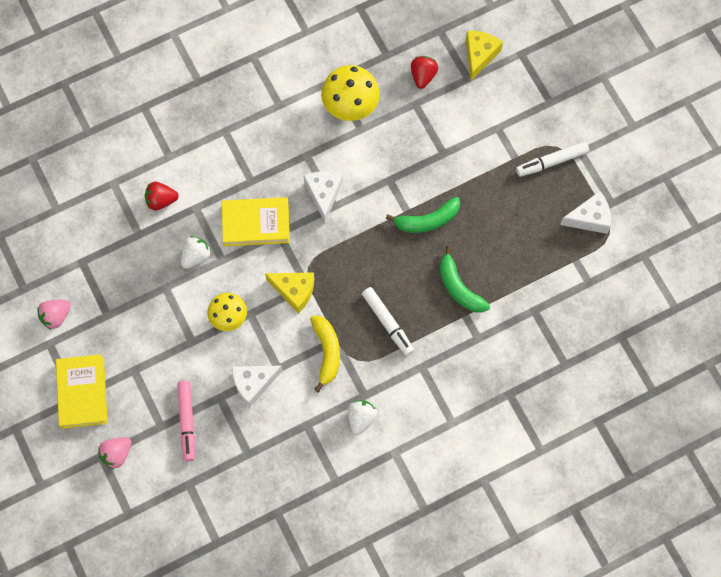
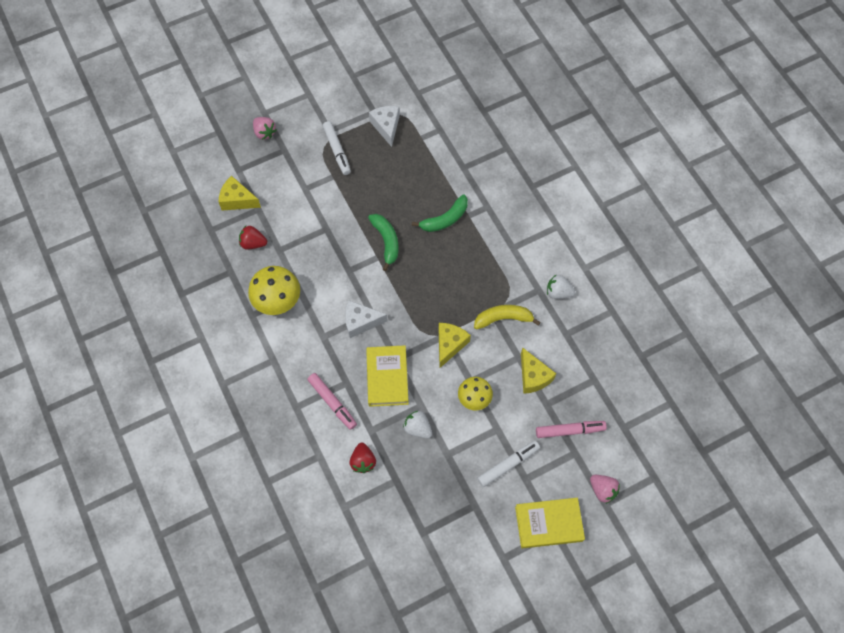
camera: 90 degrees left, 5 degrees down
(56, 316) = (477, 553): pink strawberry -> pink strawberry (264, 133)
(228, 167) = (332, 403): none -> pink marker
(253, 384) = (533, 376): white cheese -> yellow cheese
(387, 323) = (476, 272): white marker -> white marker (508, 464)

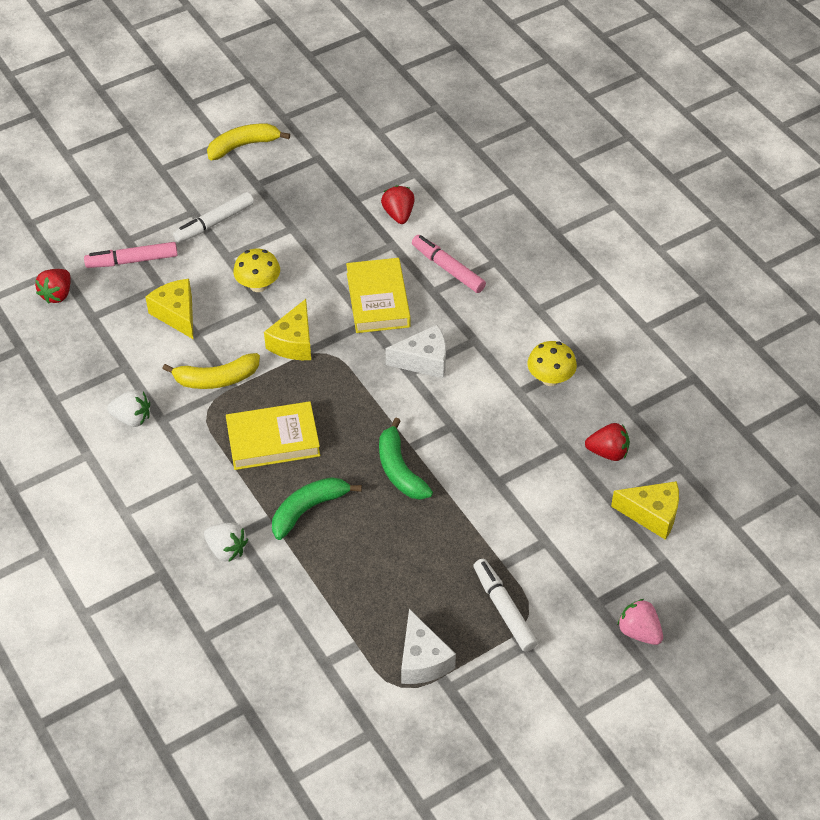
camera: 175 degrees right, 15 degrees down
(277, 301) = (550, 378): yellow mushroom -> yellow mushroom, size x0.65
(418, 428) = (332, 250): white strawberry -> white strawberry (226, 550)
(485, 552) = (243, 146): none -> yellow banana
(548, 524) = (167, 174): yellow book -> yellow book (273, 440)
(602, 490) = (97, 207): pink strawberry -> none
(622, 402) = (57, 294): none -> red strawberry

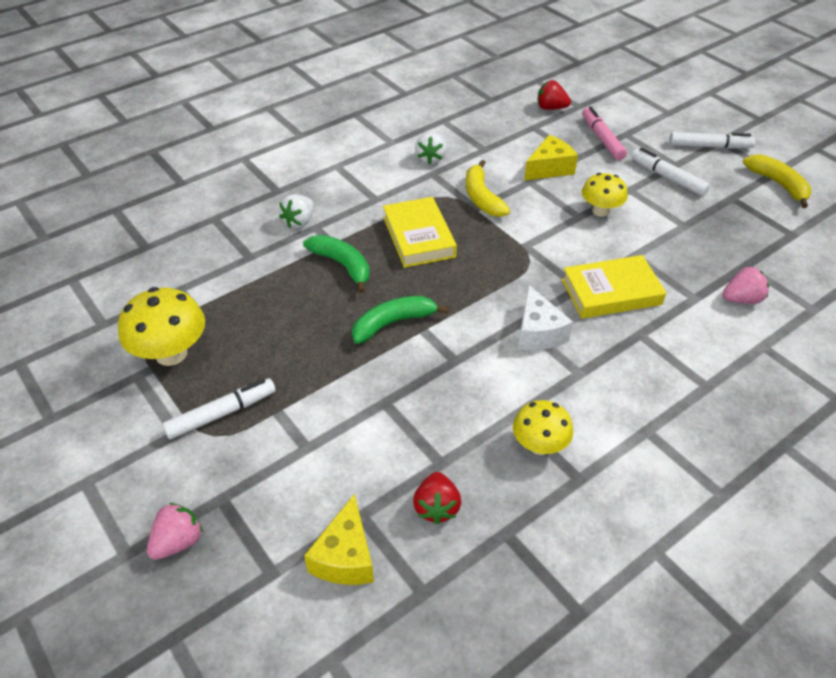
camera: 85 degrees right, 5 degrees down
(168, 178) = (709, 146): none -> white marker
(294, 342) = (537, 239): yellow cheese -> none
(398, 214) = (741, 299): red strawberry -> pink strawberry
(422, 660) = (171, 353): white cheese -> yellow mushroom
(448, 268) = (678, 344): pink marker -> none

